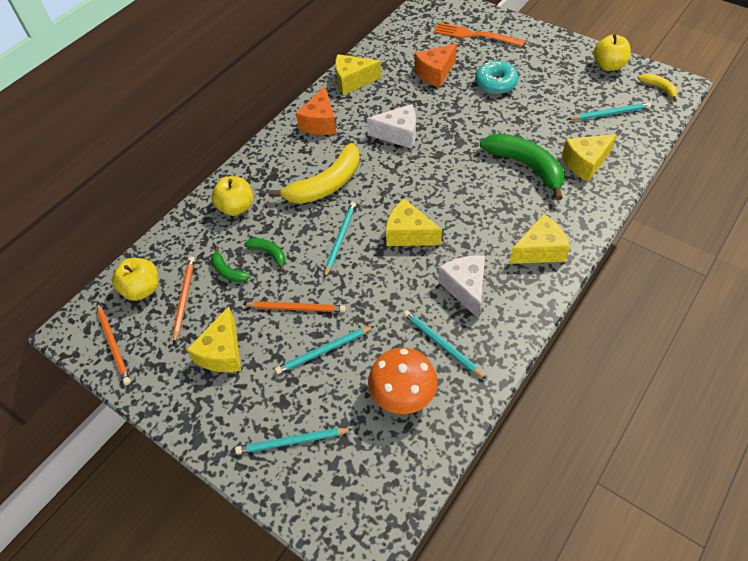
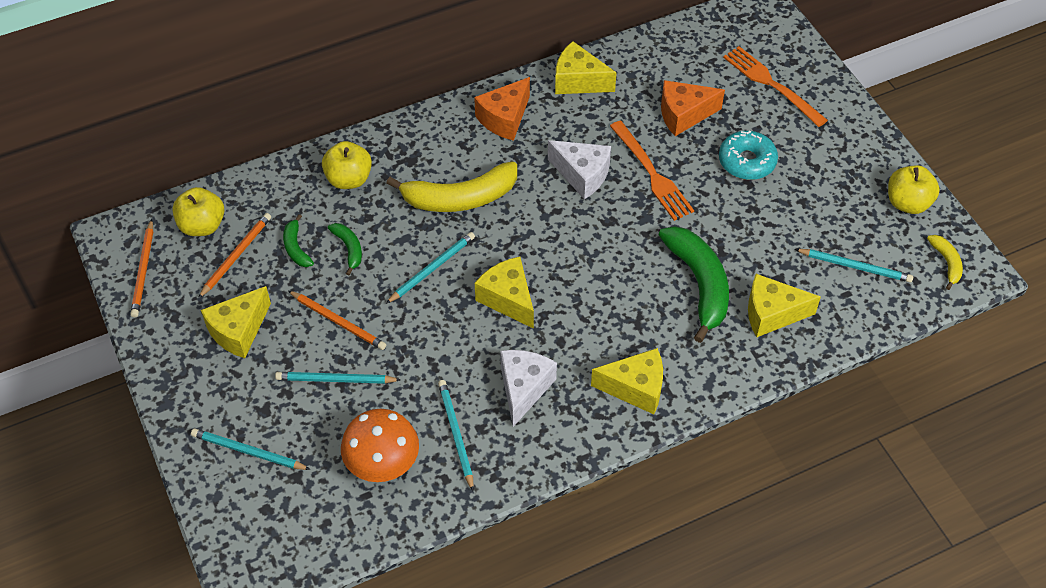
camera: 25 degrees right, 0 degrees up
(443, 115) = (652, 174): none -> orange fork

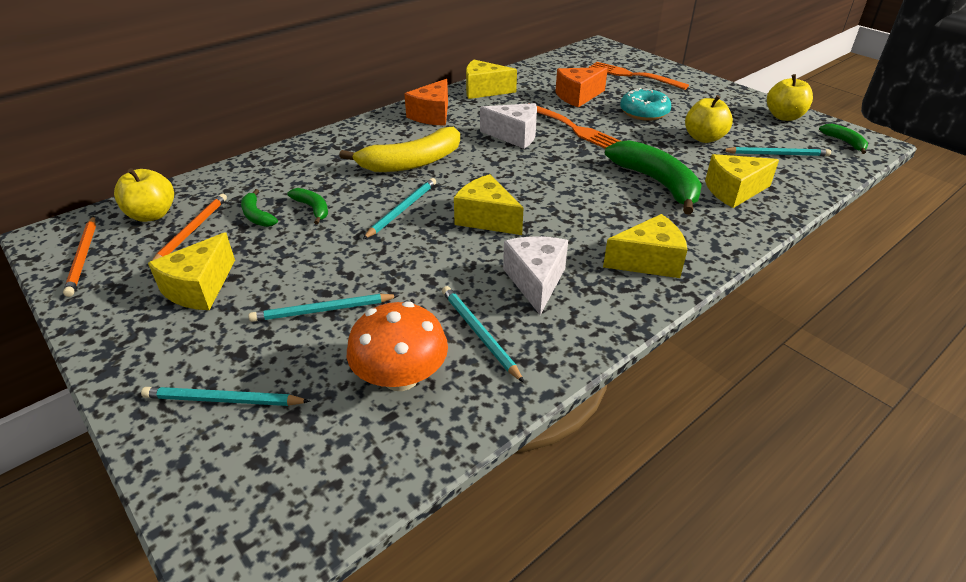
camera: 15 degrees left, 15 degrees down
(338, 321) = (314, 262): orange pencil -> none
(349, 179) = (301, 165): yellow apple -> yellow apple (704, 138)
(946, 263) = (844, 142): yellow banana -> green banana

